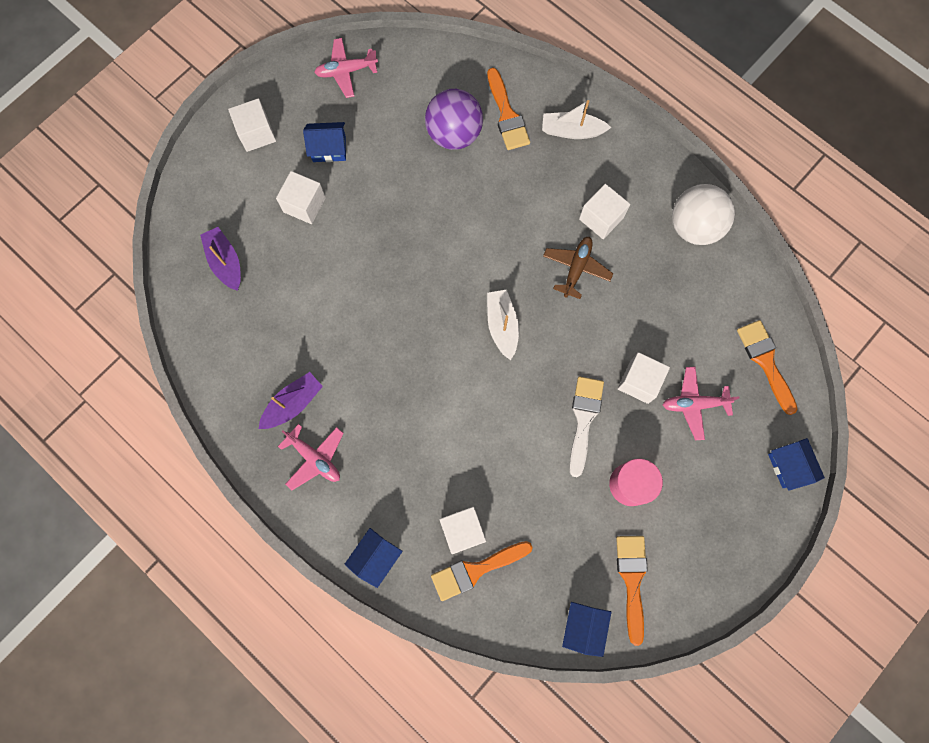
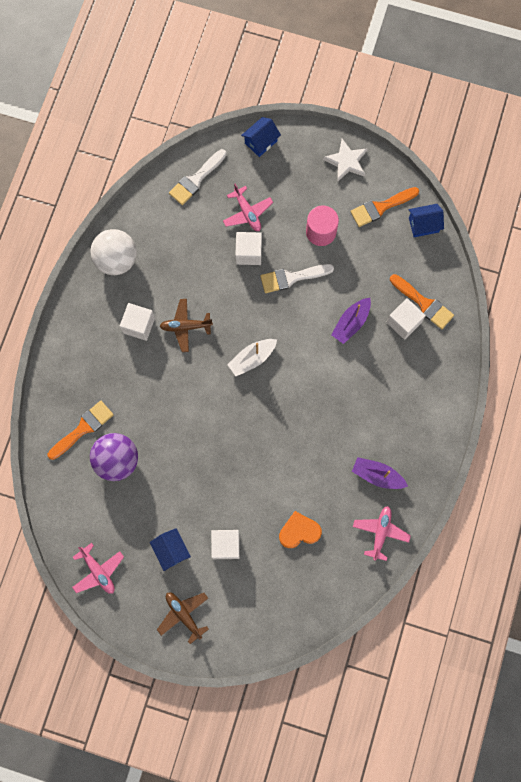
camera: 115 degrees left, 0 degrees up
(226, 262) = (298, 581): purple boat -> purple boat (351, 323)
(257, 133) = (183, 614): white cube -> brown plane
(277, 287) = (299, 531): none -> orange heart
(315, 458) = (406, 441): pink plane -> pink plane (380, 532)
(376, 557) = (448, 369): blue house -> none
(572, 131) = (76, 375): white boat -> none
(717, 566) = (346, 161): none -> white star
(765, 361) = (196, 179): orange brush -> white brush

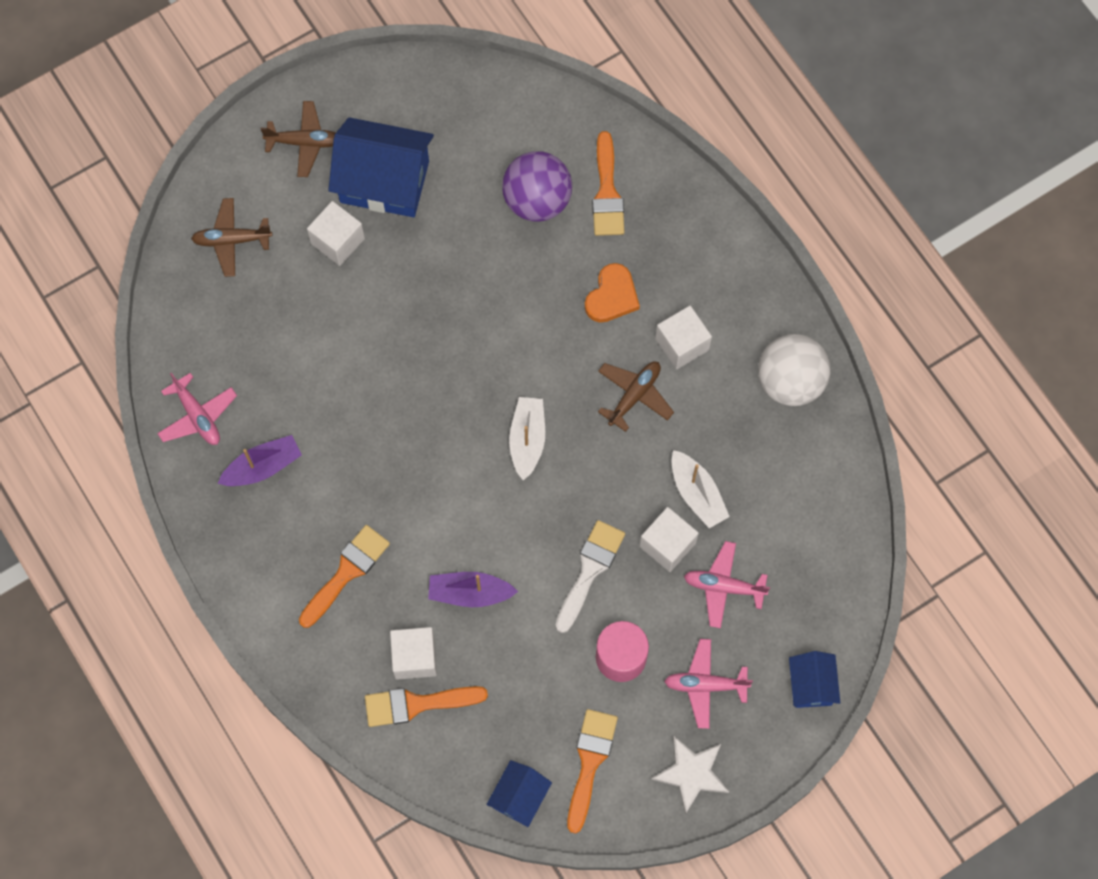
camera: 130 degrees right, 5 degrees down
(98, 571) = (430, 93): pink plane -> pink plane (705, 685)
(171, 550) = (384, 181): blue house -> blue house, size x1.90
(196, 179) = (823, 560): white brush -> none
(211, 259) = (697, 494): none -> white boat
(272, 603) = (232, 240): none -> brown plane
(299, 531) = (281, 330): orange heart -> orange heart (612, 296)
(351, 323) = (470, 593): purple boat -> purple boat turned 75 degrees counterclockwise
(392, 388) = (347, 572): none -> orange brush

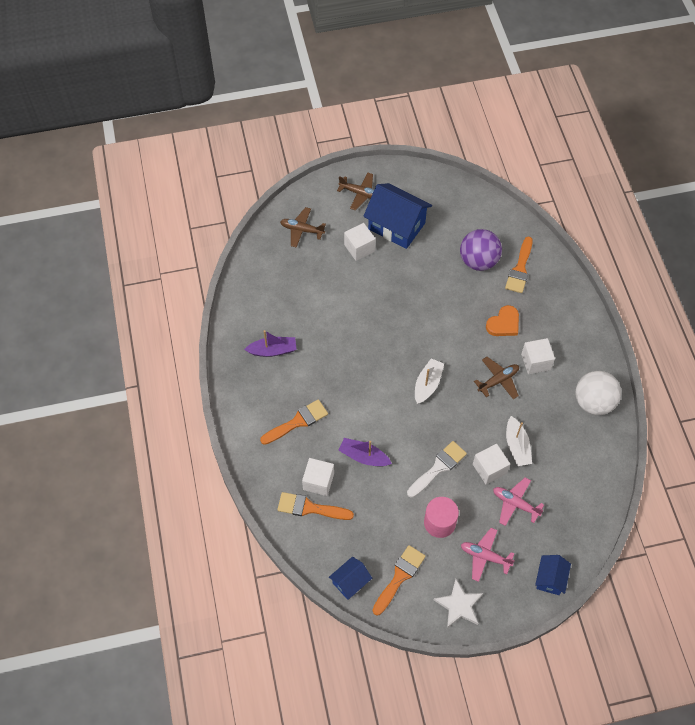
camera: 20 degrees right, 10 degrees down
(197, 416) = (247, 313): pink plane -> none

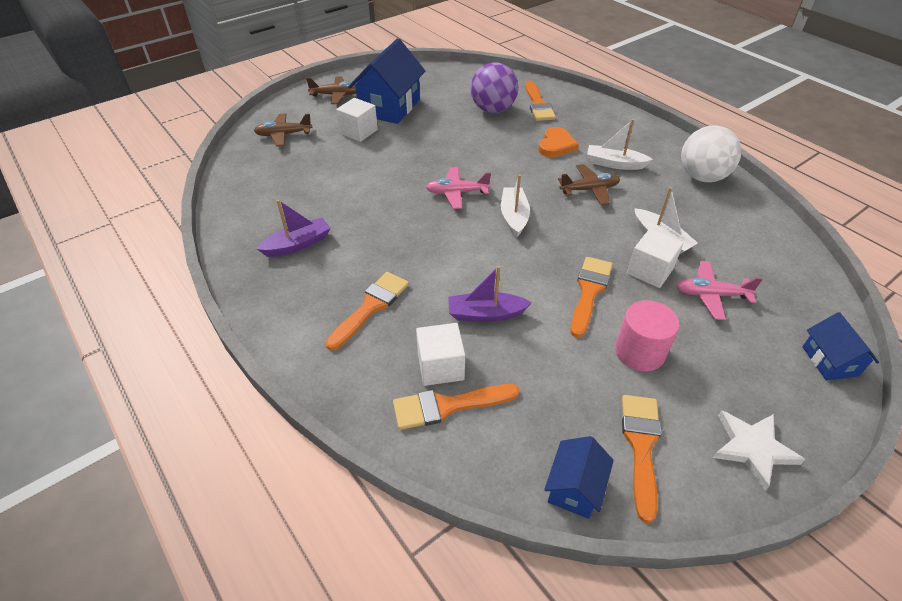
camera: 25 degrees left, 15 degrees down
(396, 226) = (389, 107): blue house -> blue house turned 75 degrees counterclockwise
(438, 467) = (589, 291): white brush -> orange brush
(485, 556) = (729, 368): pink plane -> pink plane (457, 193)
(498, 380) = (589, 190): brown plane -> brown plane turned 45 degrees clockwise
(536, 362) = (614, 164): white cube -> white boat

